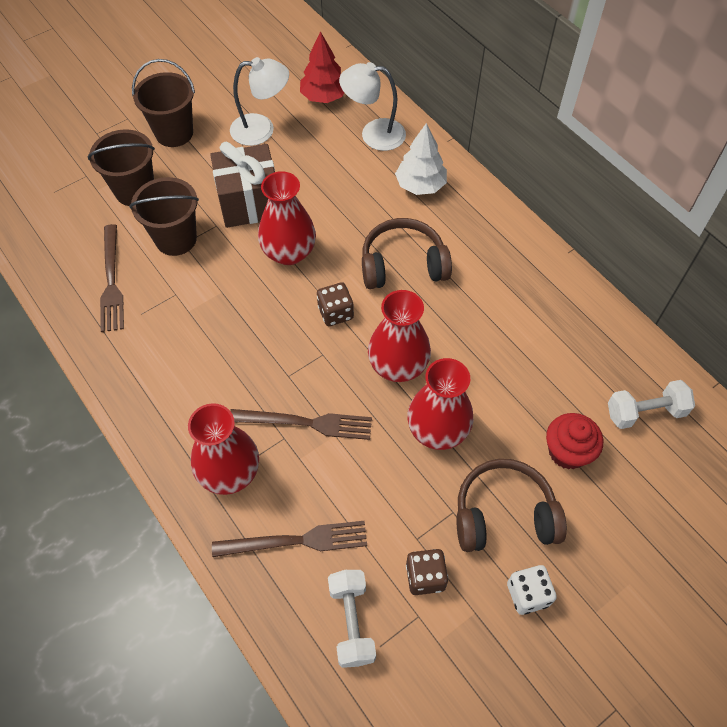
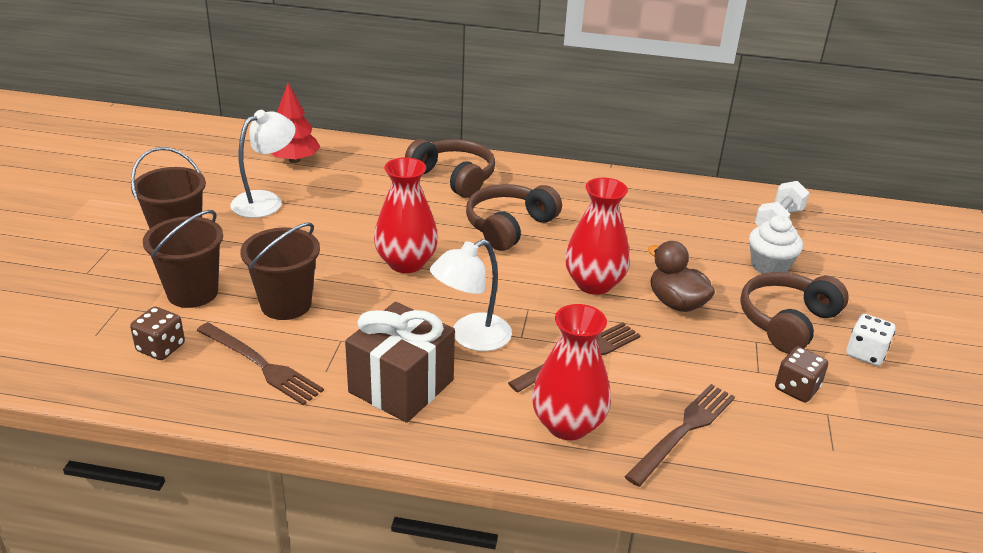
camera: 45 degrees left, 25 degrees down
(249, 202) = (323, 249): brown gift -> brown gift (401, 386)
(335, 313) = (500, 279): brown dice -> brown dice (161, 348)
(351, 622) = (795, 450): white dumbbell -> none
(373, 134) = (371, 165): white lamp -> white lamp (471, 338)
(420, 185) = (454, 177): white tree -> brown headphones
(437, 430) = (676, 303): red vase -> brown duck
(567, 451) = (769, 266): red cupcake -> white cupcake

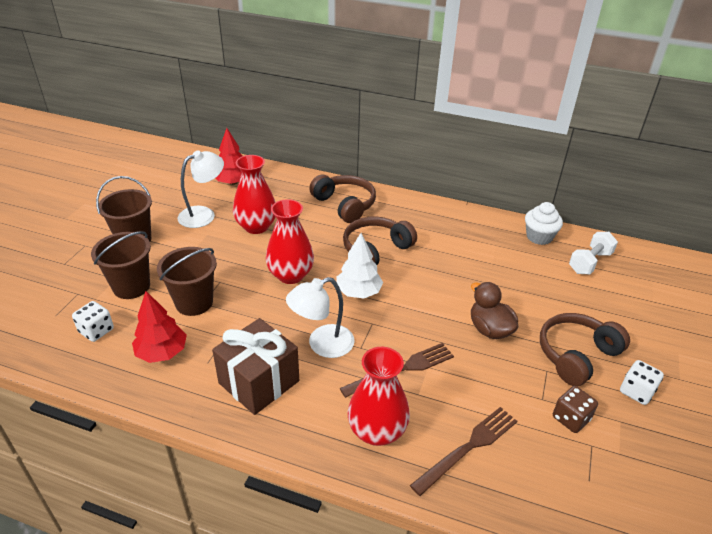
camera: 10 degrees right, 5 degrees up
(161, 348) = (96, 331): brown dice -> white dice
(261, 365) = (162, 352): brown fork -> red tree
(501, 275) = (358, 292): none -> white tree
(594, 284) = (428, 306): red vase -> red vase (256, 226)
(769, 266) = (573, 302): white cupcake -> white cupcake (539, 237)

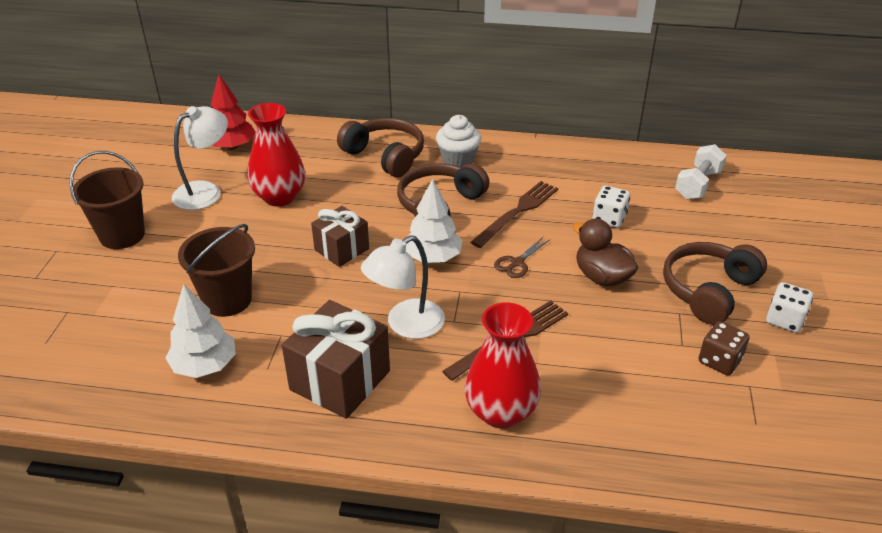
camera: 10 degrees left, 0 degrees up
(96, 331) = (108, 353): white dice -> white dice (609, 218)
(131, 286) = (137, 292): brown bucket -> none
(162, 352) = (205, 365): red tree -> white tree
(290, 275) = (341, 249): red vase -> brown gift
(424, 307) = (517, 263): none -> brown scissors
(468, 448) = (612, 412): brown fork -> brown fork (517, 212)
(539, 237) = (632, 163): white cupcake -> white cupcake (458, 159)

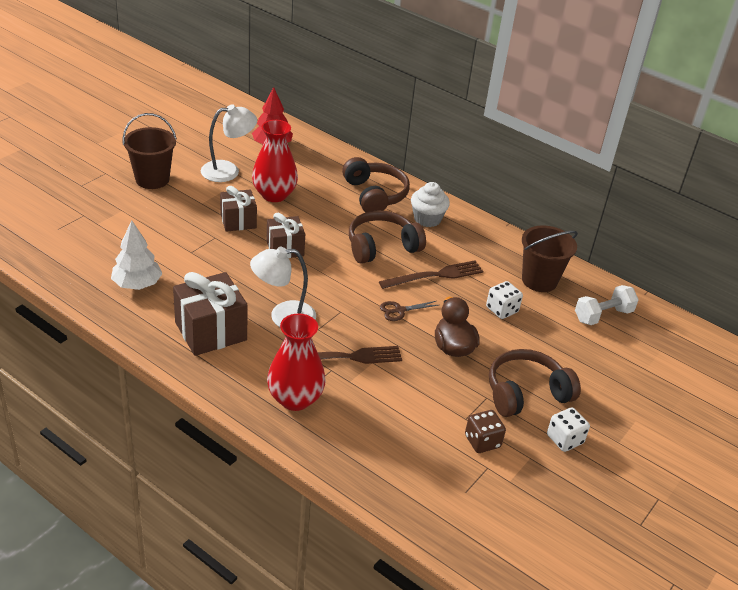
camera: 25 degrees right, 0 degrees up
(227, 300) = (183, 250): brown bucket -> brown bucket (539, 280)
(264, 241) = (238, 221): none -> brown gift
(433, 257) = (343, 281): white tree -> none

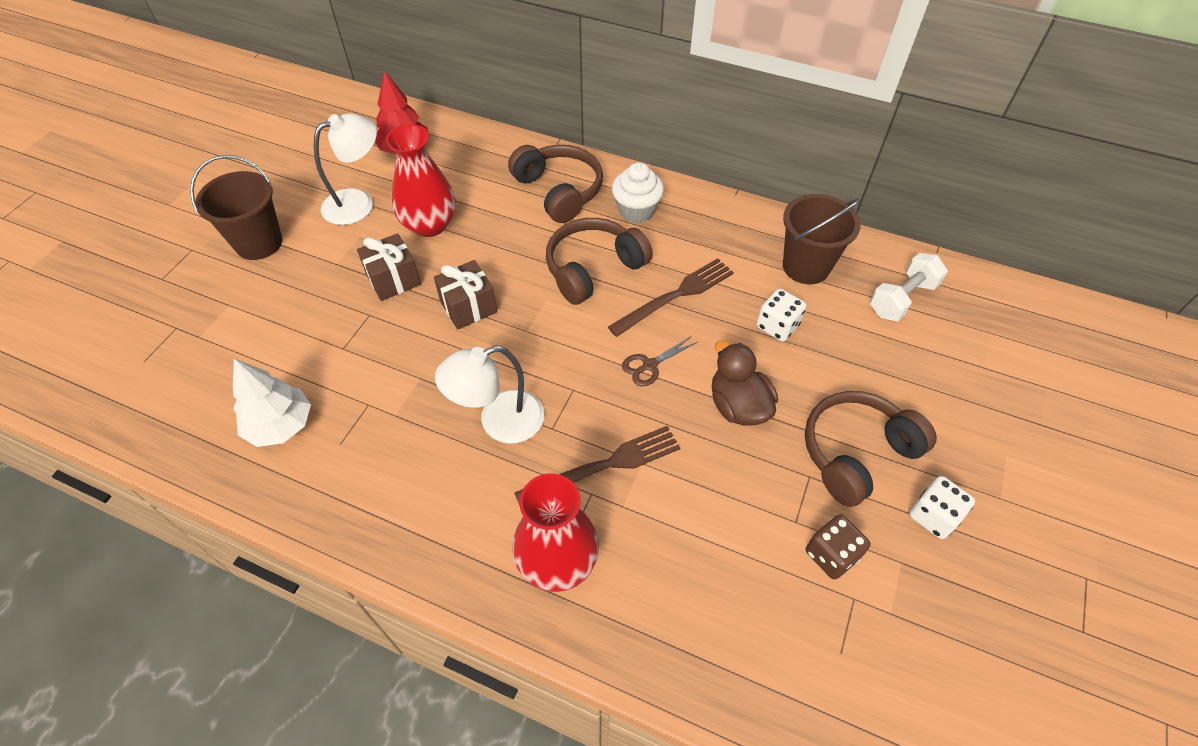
camera: 10 degrees left, 15 degrees up
(211, 331) = (406, 477): brown gift -> none

